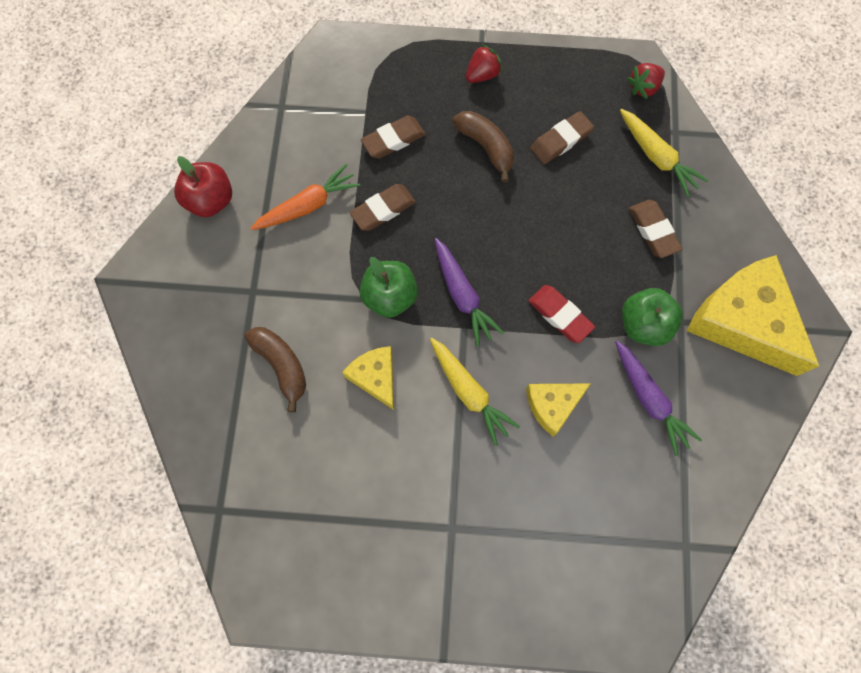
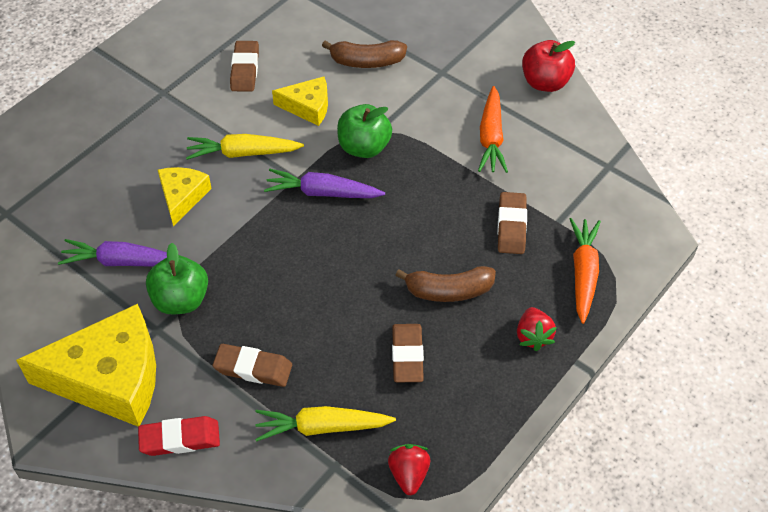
camera: 125 degrees right, 20 degrees down
(383, 210) = (446, 183): brown eraser -> brown eraser (245, 70)
(403, 72) = (583, 273): none -> orange carrot
(560, 315) = (245, 246): red eraser -> red eraser (180, 439)

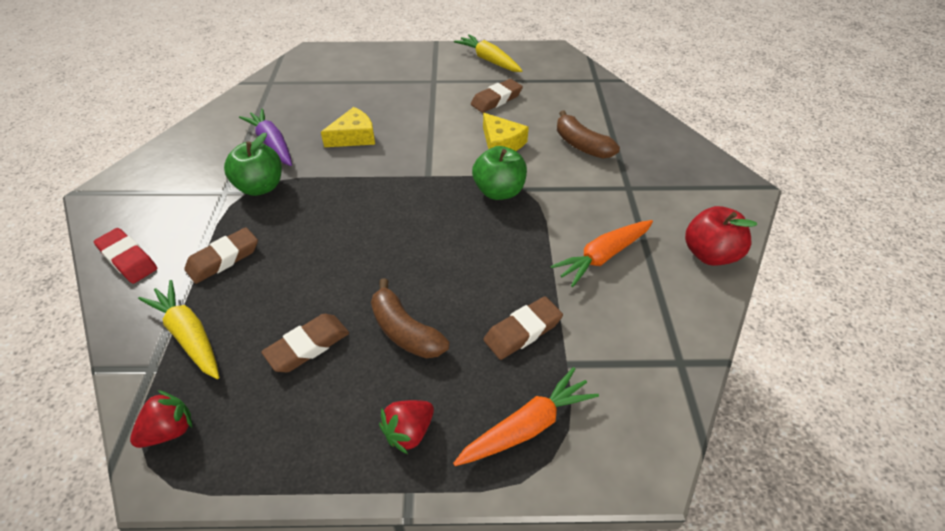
camera: 50 degrees right, 5 degrees down
(110, 378) = (165, 194): yellow cheese -> none
(243, 153) = (422, 140): yellow carrot -> yellow carrot (489, 60)
(253, 368) = (223, 259): brown eraser -> brown eraser turned 75 degrees clockwise
(322, 192) = (430, 196): purple carrot -> none

